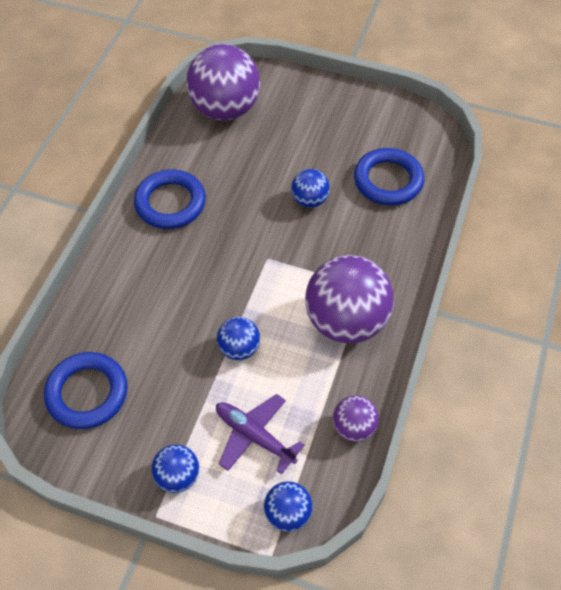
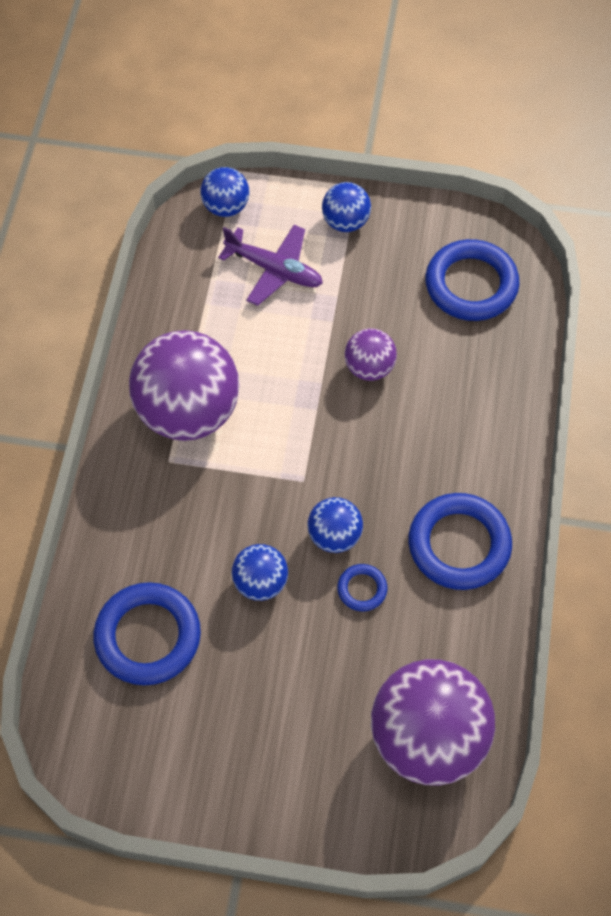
camera: 170 degrees right, 5 degrees up
(239, 348) = (312, 359): blue ball -> blue ball (334, 536)
(243, 187) = (362, 589): none -> blue ring
(354, 427) = (167, 294): purple ball -> purple ball (369, 368)

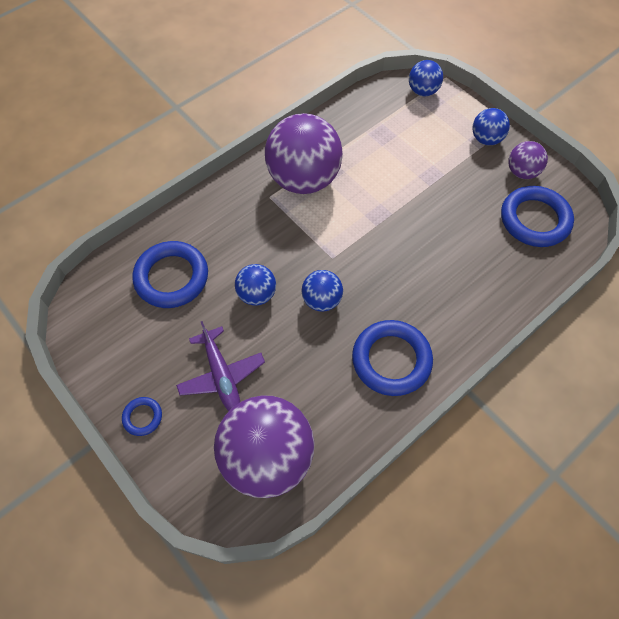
camera: 40 degrees right, 0 degrees up
(274, 270) = (420, 138): purple plane -> purple plane (221, 375)
(362, 589) = (309, 341): blue ring -> blue ring (142, 417)
(369, 368) = (428, 224): purple ball -> purple ball (521, 172)

